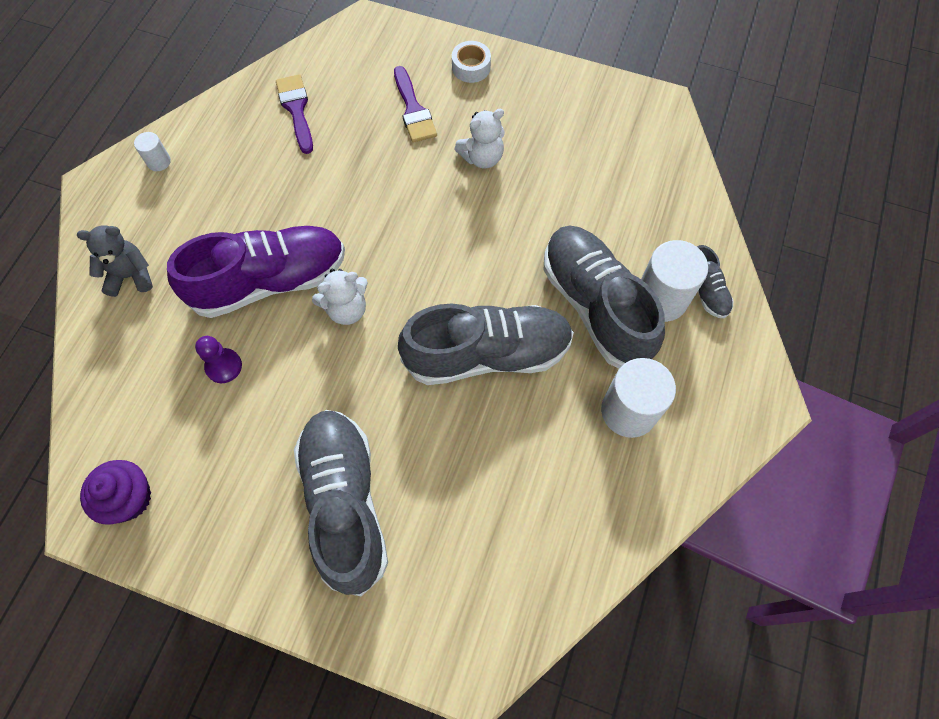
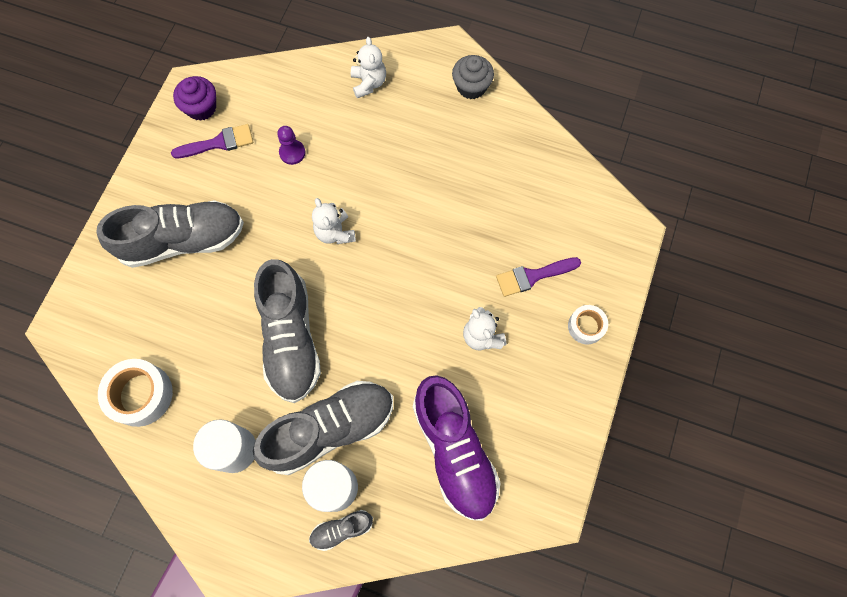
camera: 90 degrees right, 5 degrees up
(130, 276) = (368, 83): grey teddy bear -> white teddy bear
(159, 162) = (471, 87): white cylinder -> grey cupcake
(270, 281) = (361, 176): purple shoe -> purple shoe (454, 450)
(296, 109) = (528, 181): purple brush -> purple brush (218, 143)
(567, 537) = (141, 394): none -> white tape

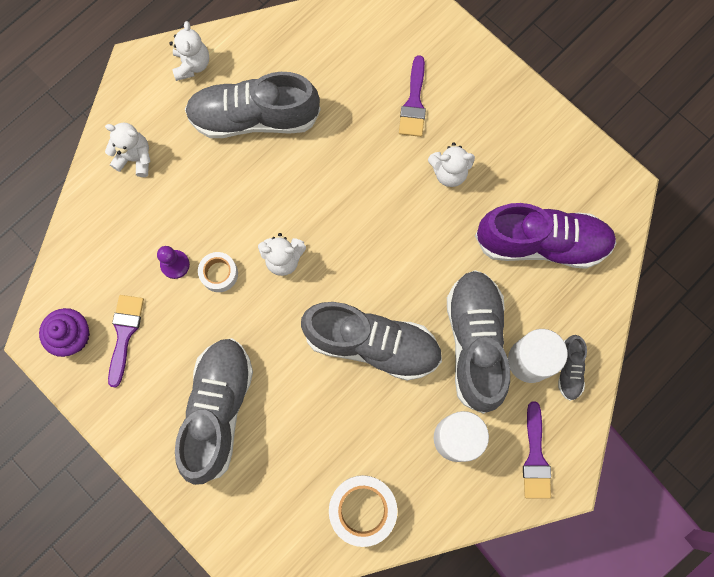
camera: 65 degrees left, 5 degrees up
(244, 532) = (535, 457): none -> purple brush
(449, 154) = (254, 118): none -> grey shoe
(471, 87) = (192, 65): grey cupcake -> white teddy bear
(586, 326) = (481, 81): white tape -> white tape (219, 274)

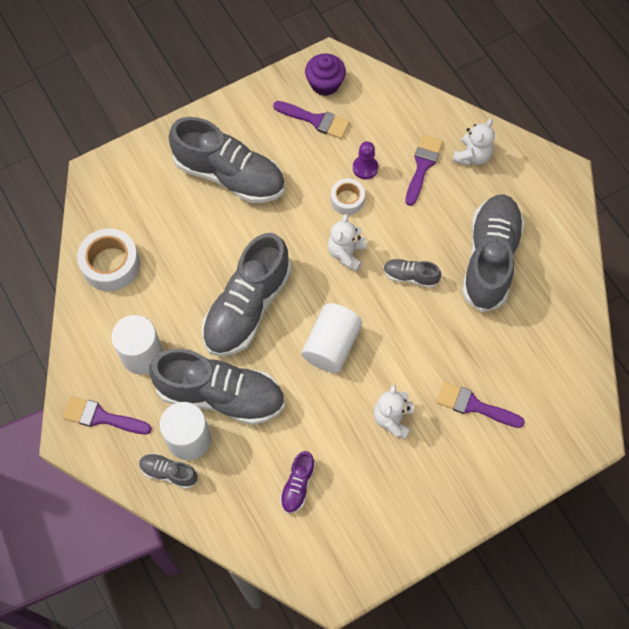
camera: 105 degrees right, 10 degrees down
(159, 205) = (422, 166): none -> purple brush
(192, 65) = (556, 218): white teddy bear -> none
(293, 189) = (410, 276): none -> grey shoe
(390, 248) = (331, 345): none -> white cylinder
(541, 243) = (297, 485): purple shoe -> purple shoe, size x0.45

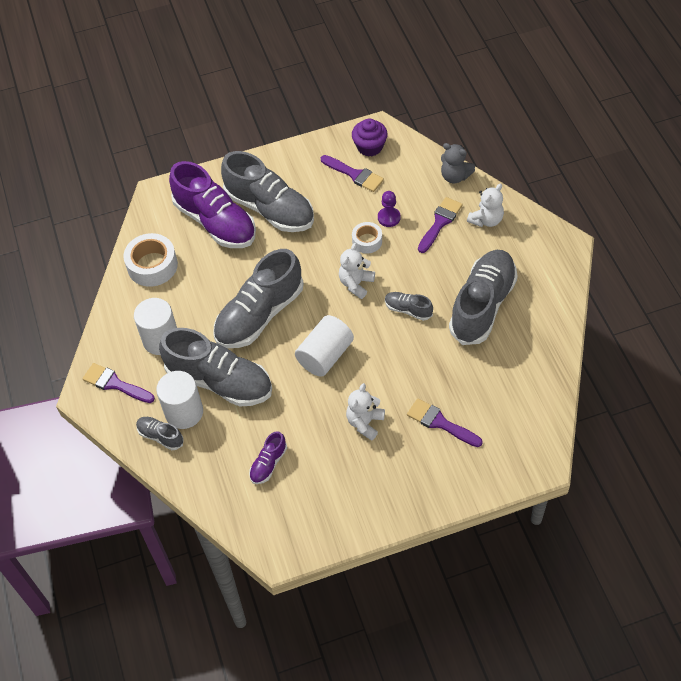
camera: 15 degrees right, 10 degrees down
(171, 200) = (215, 222): none -> purple shoe
(427, 107) = (455, 176): none -> grey teddy bear

